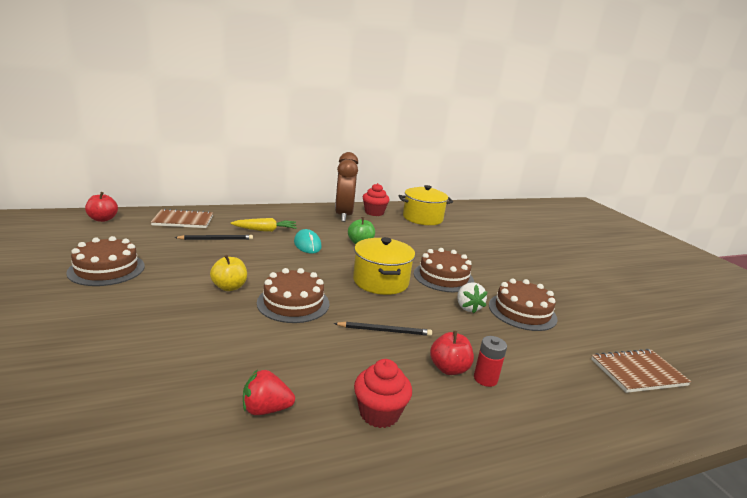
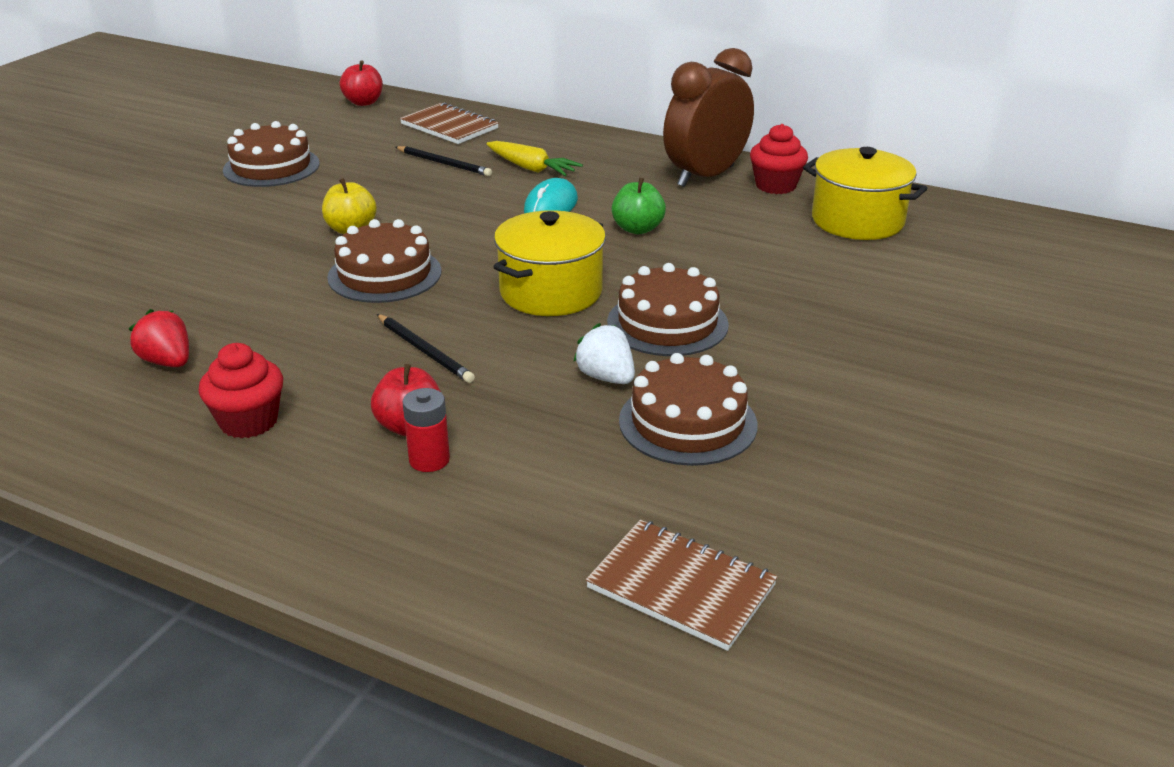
camera: 50 degrees right, 10 degrees up
(468, 307) = (606, 377): white strawberry -> white strawberry turned 105 degrees clockwise

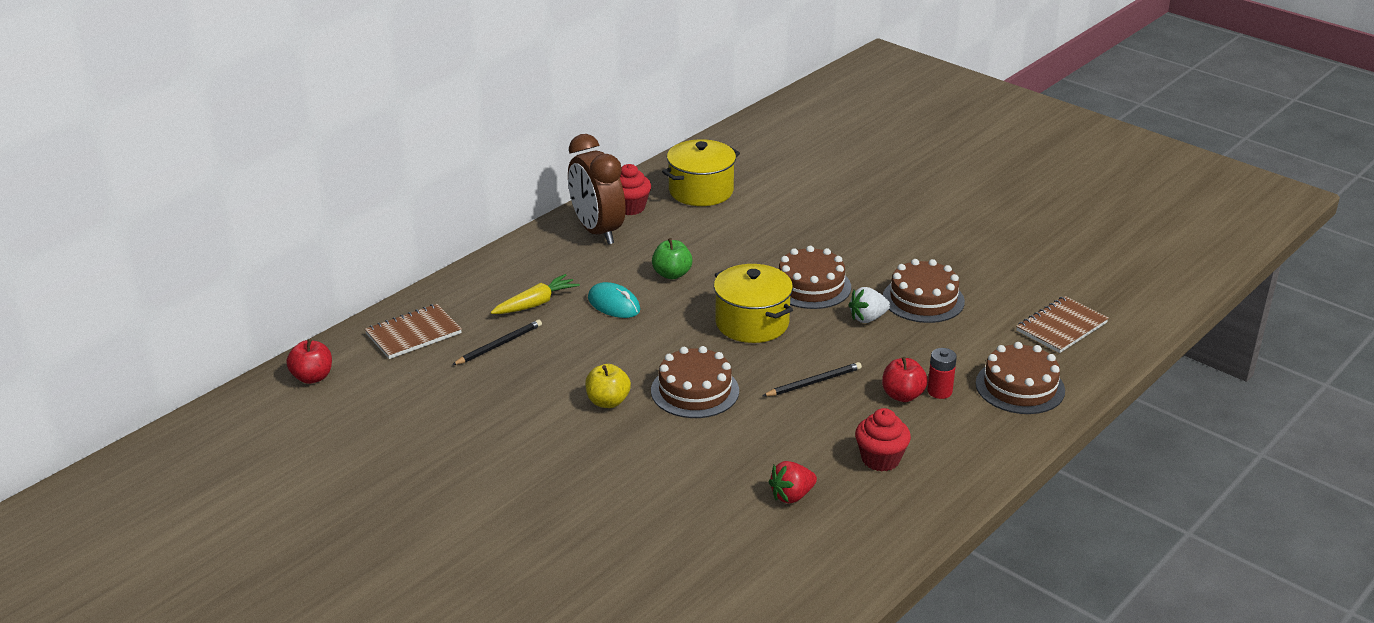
camera: 75 degrees left, 0 degrees up
(271, 167) = (447, 440): brown cake -> brown cake (1020, 387)

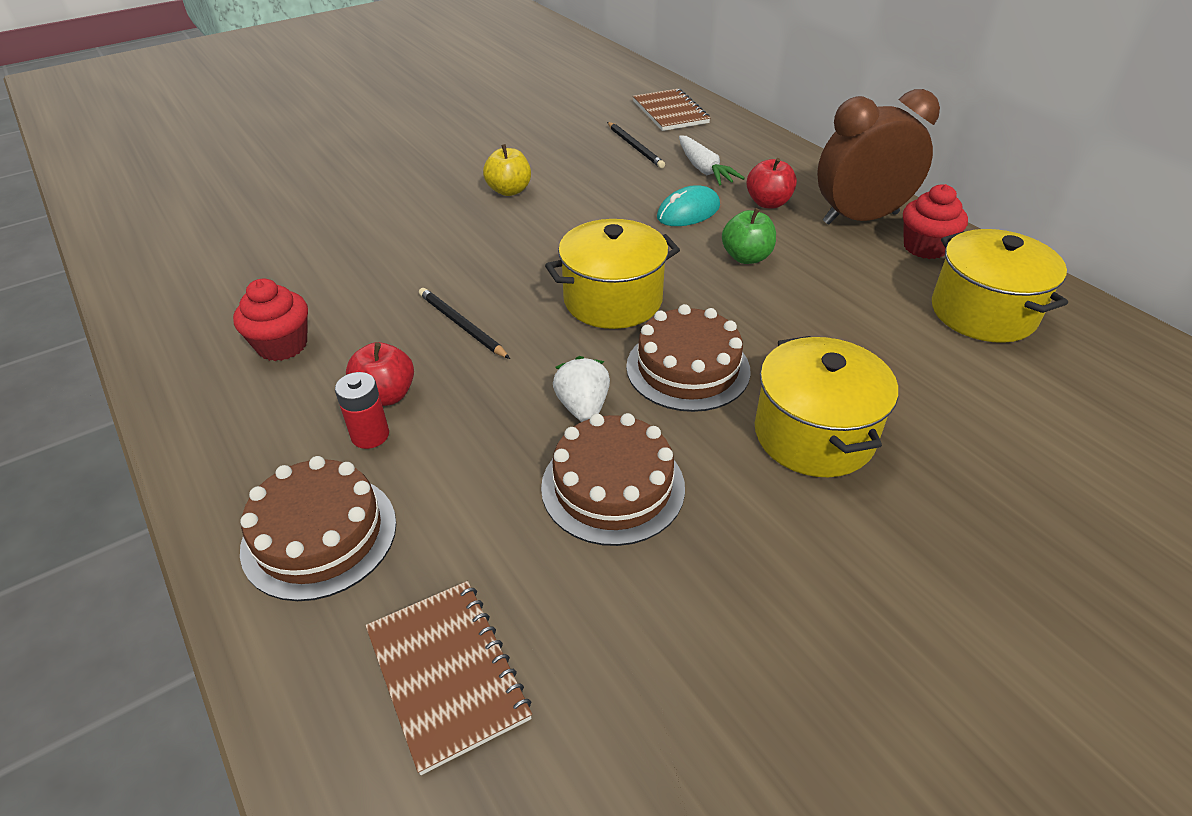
camera: 105 degrees right, 10 degrees up
(312, 377) = (621, 75): red apple -> red apple (768, 203)
(535, 304) = (704, 169): yellow carrot -> white carrot
(695, 391) = (497, 240): brown cake -> none
(792, 496) = (281, 272): red strawberry -> none
(814, 382) = (461, 325): black pencil -> black pencil turned 150 degrees clockwise
(845, 243) = (814, 434): none -> yellow pot

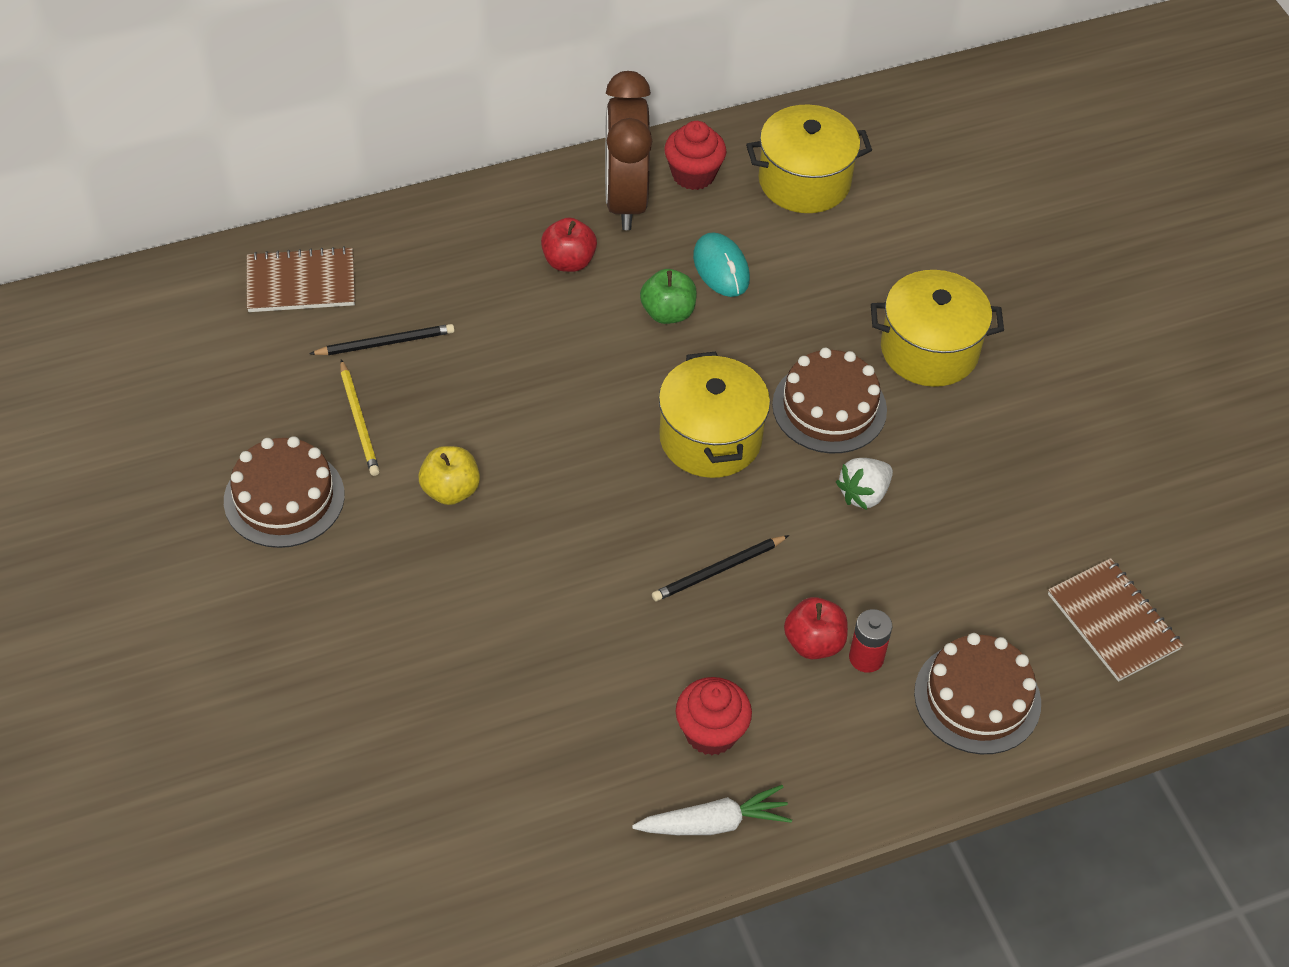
camera: 80 degrees left, 10 degrees up
(447, 674) = (1113, 622): brown notebook -> brown notebook turned 75 degrees clockwise
(559, 149) = (359, 421): none -> yellow pencil
(583, 407) = (863, 494): white strawberry -> white strawberry turned 45 degrees counterclockwise
(613, 487) = (960, 493): brown cake -> brown cake (284, 498)
(688, 212) = (562, 334): turquoise mouse -> turquoise mouse (721, 268)
(704, 169) = (471, 293): white carrot -> white carrot (714, 823)

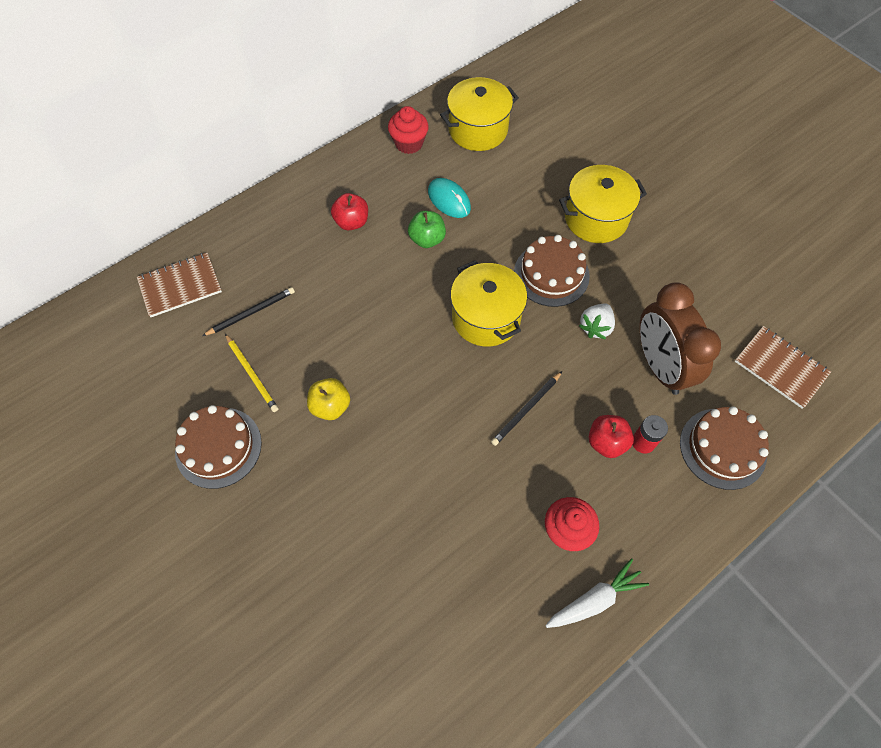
camera: 15 degrees left, 10 degrees up
(625, 200) = (372, 171): brown clock -> brown clock (659, 366)

